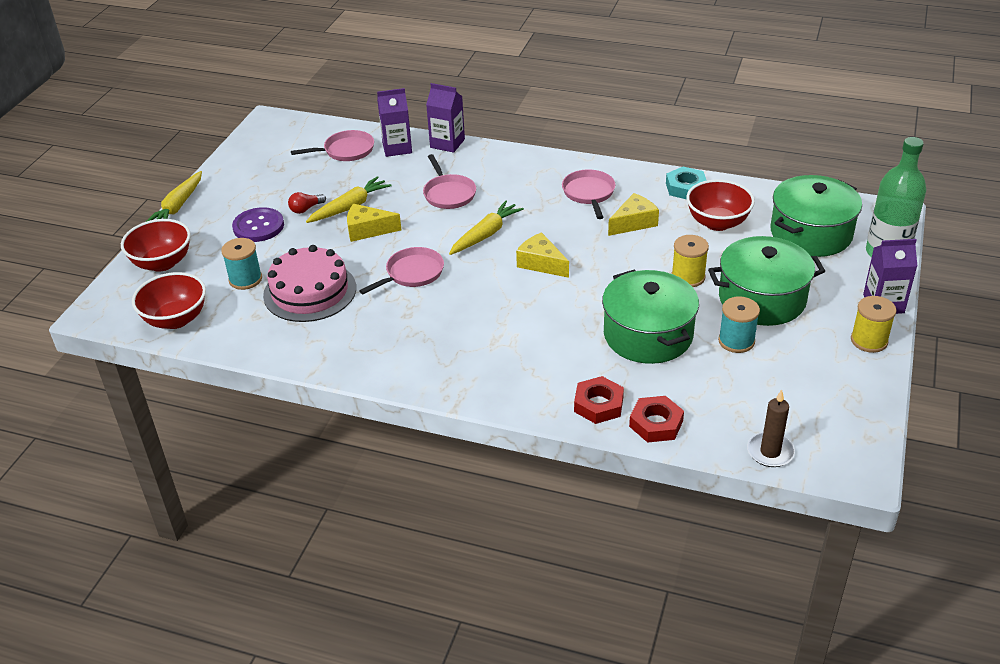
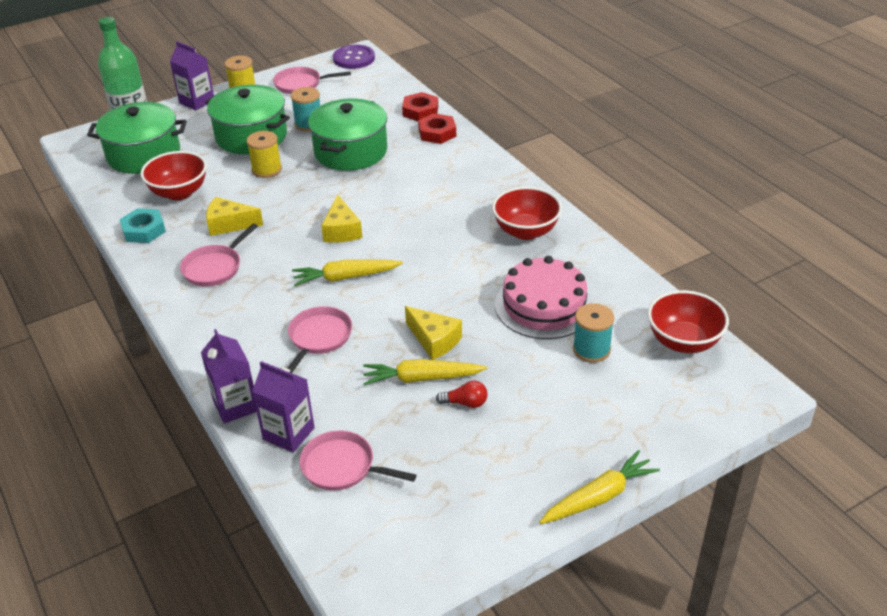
camera: 140 degrees left, 0 degrees up
(162, 263) = (662, 418): red bowl -> red bowl (526, 231)
(258, 226) = (531, 408): purple button -> purple button (354, 58)
(412, 273) = (445, 275): pink pan -> pink pan (301, 84)
(770, 452) = (384, 76): brown candle -> none

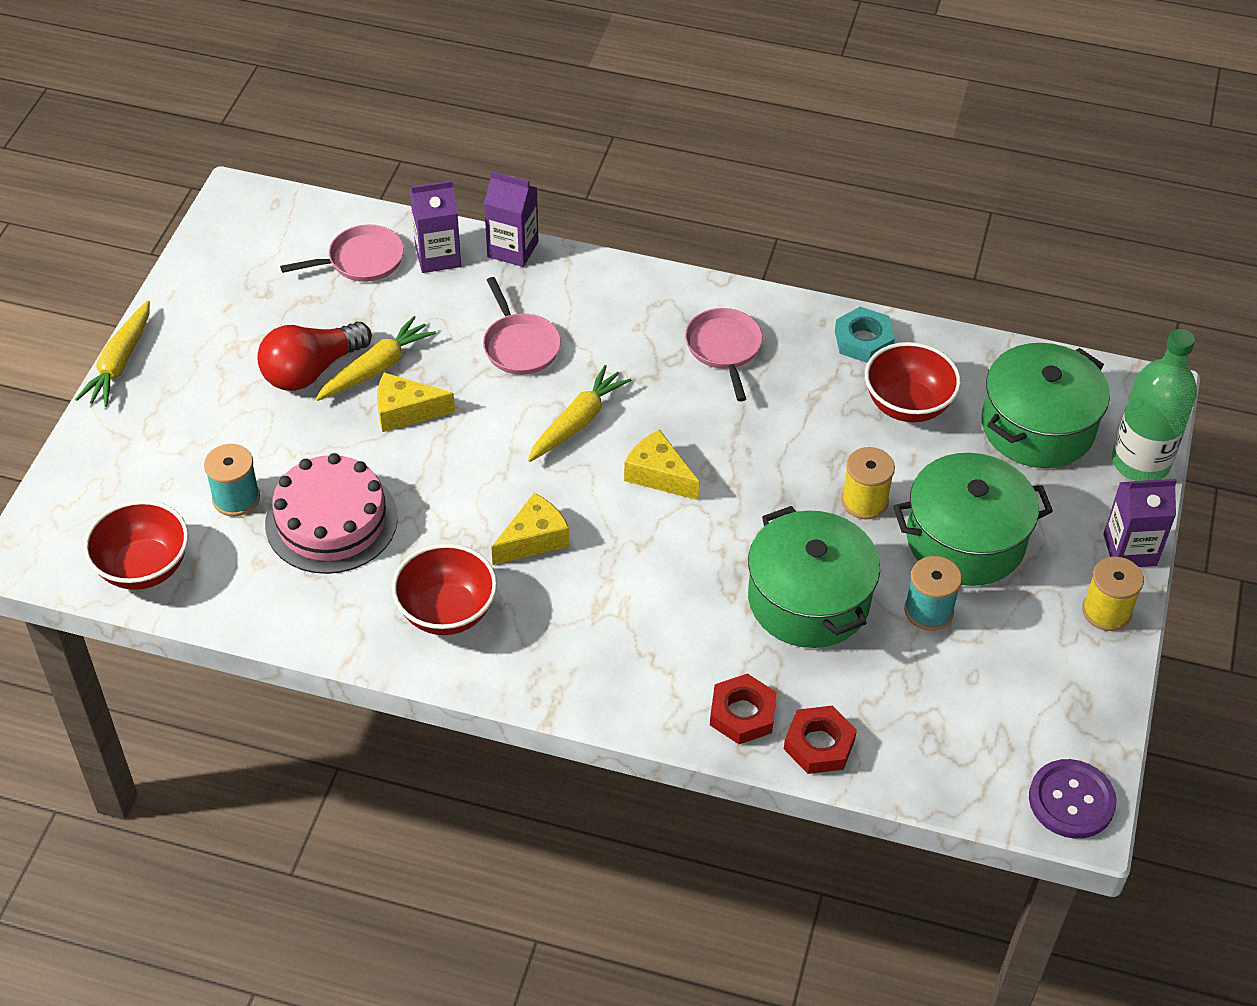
camera: 135 degrees right, 10 degrees up
(229, 224) = (789, 403): yellow cheese -> yellow cheese (534, 539)
(301, 84) = (1055, 682): pink pan -> none
(465, 403) = (311, 370): red light bulb -> red light bulb, size x2.10

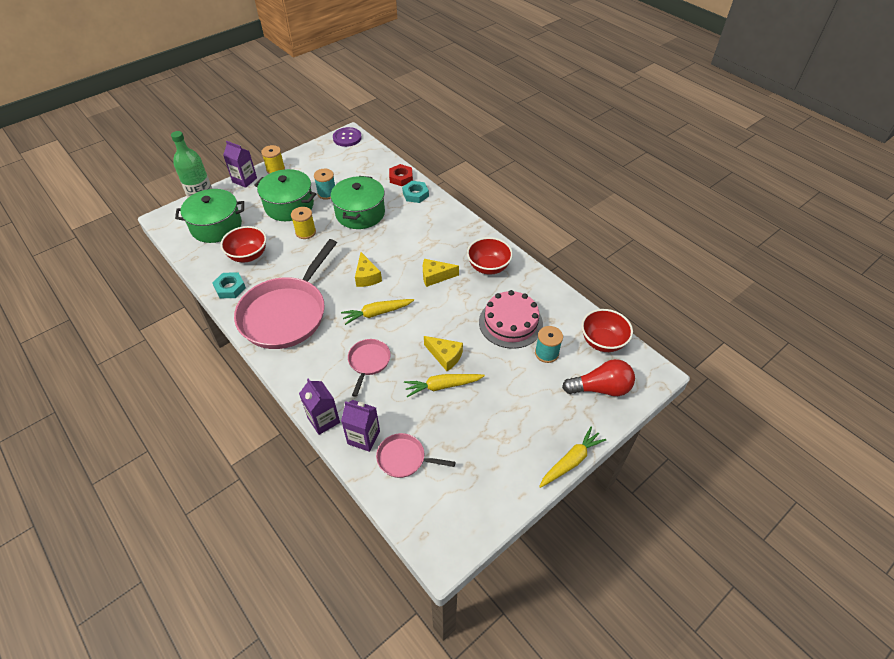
camera: 145 degrees left, 0 degrees up
(311, 370) = (474, 401): red light bulb -> red light bulb (600, 388)
(724, 348) = (286, 313): pink pan -> pink pan, size x2.18
(742, 714) = (415, 194): red nut -> turquoise nut

